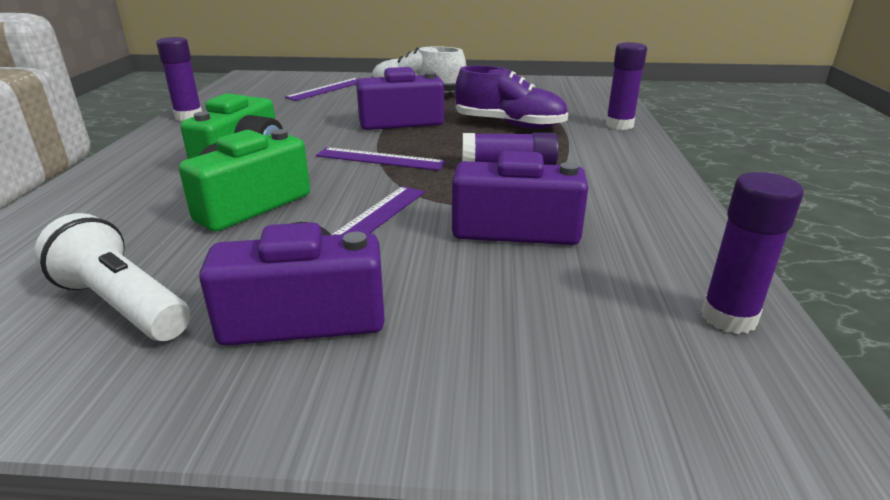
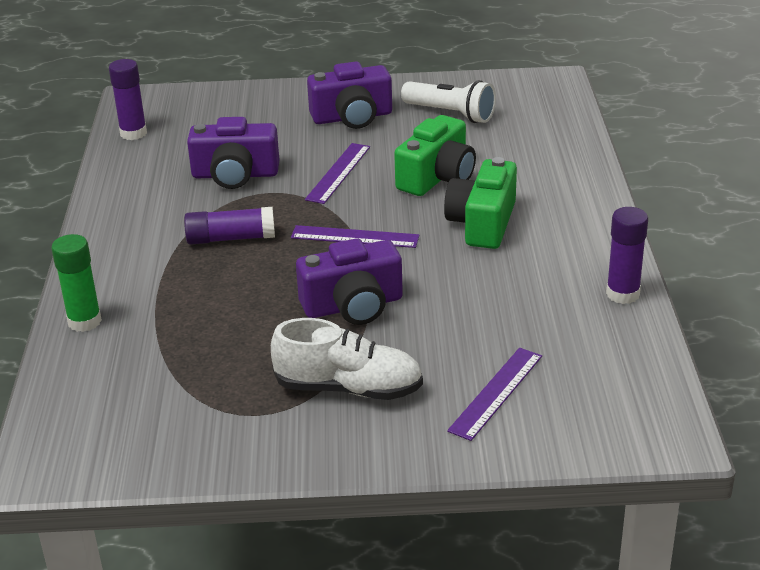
camera: 175 degrees right, 5 degrees up
(509, 124) = (219, 311): purple shoe -> none
(619, 125) = (84, 321): purple glue stick -> green glue stick

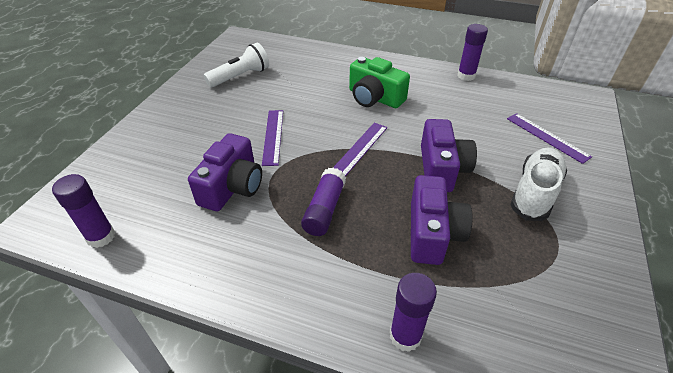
camera: 70 degrees left, 10 degrees up
(84, 321) = (405, 336): green glue stick -> purple glue stick
(338, 173) = (273, 136): purple ruler -> purple ruler turned 45 degrees clockwise
(352, 117) = (204, 113): purple camera -> purple camera (432, 233)
(437, 177) = (311, 100): green camera -> none

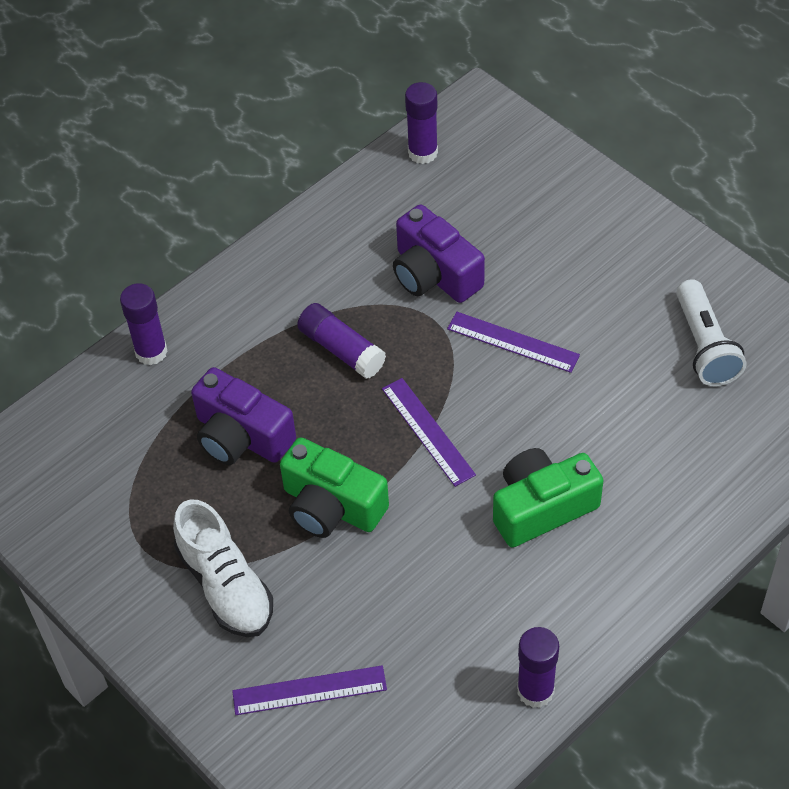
camera: 120 degrees right, 10 degrees up
(441, 169) = (331, 506): purple camera -> green camera

